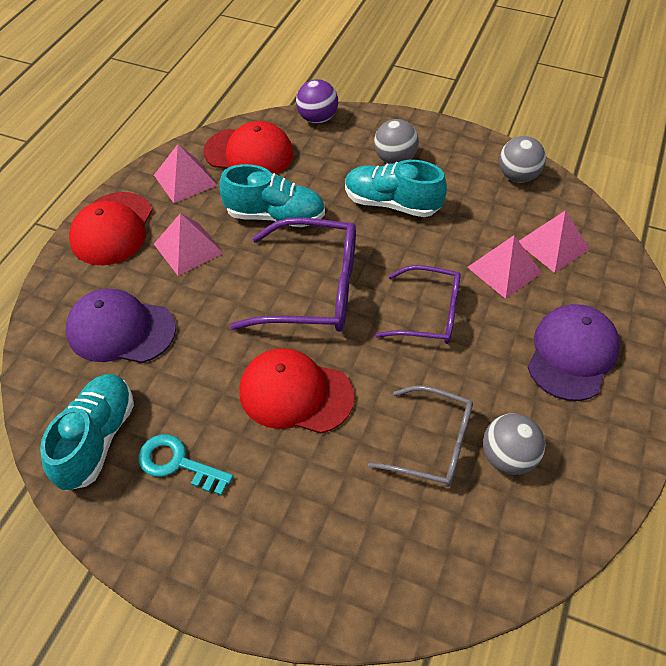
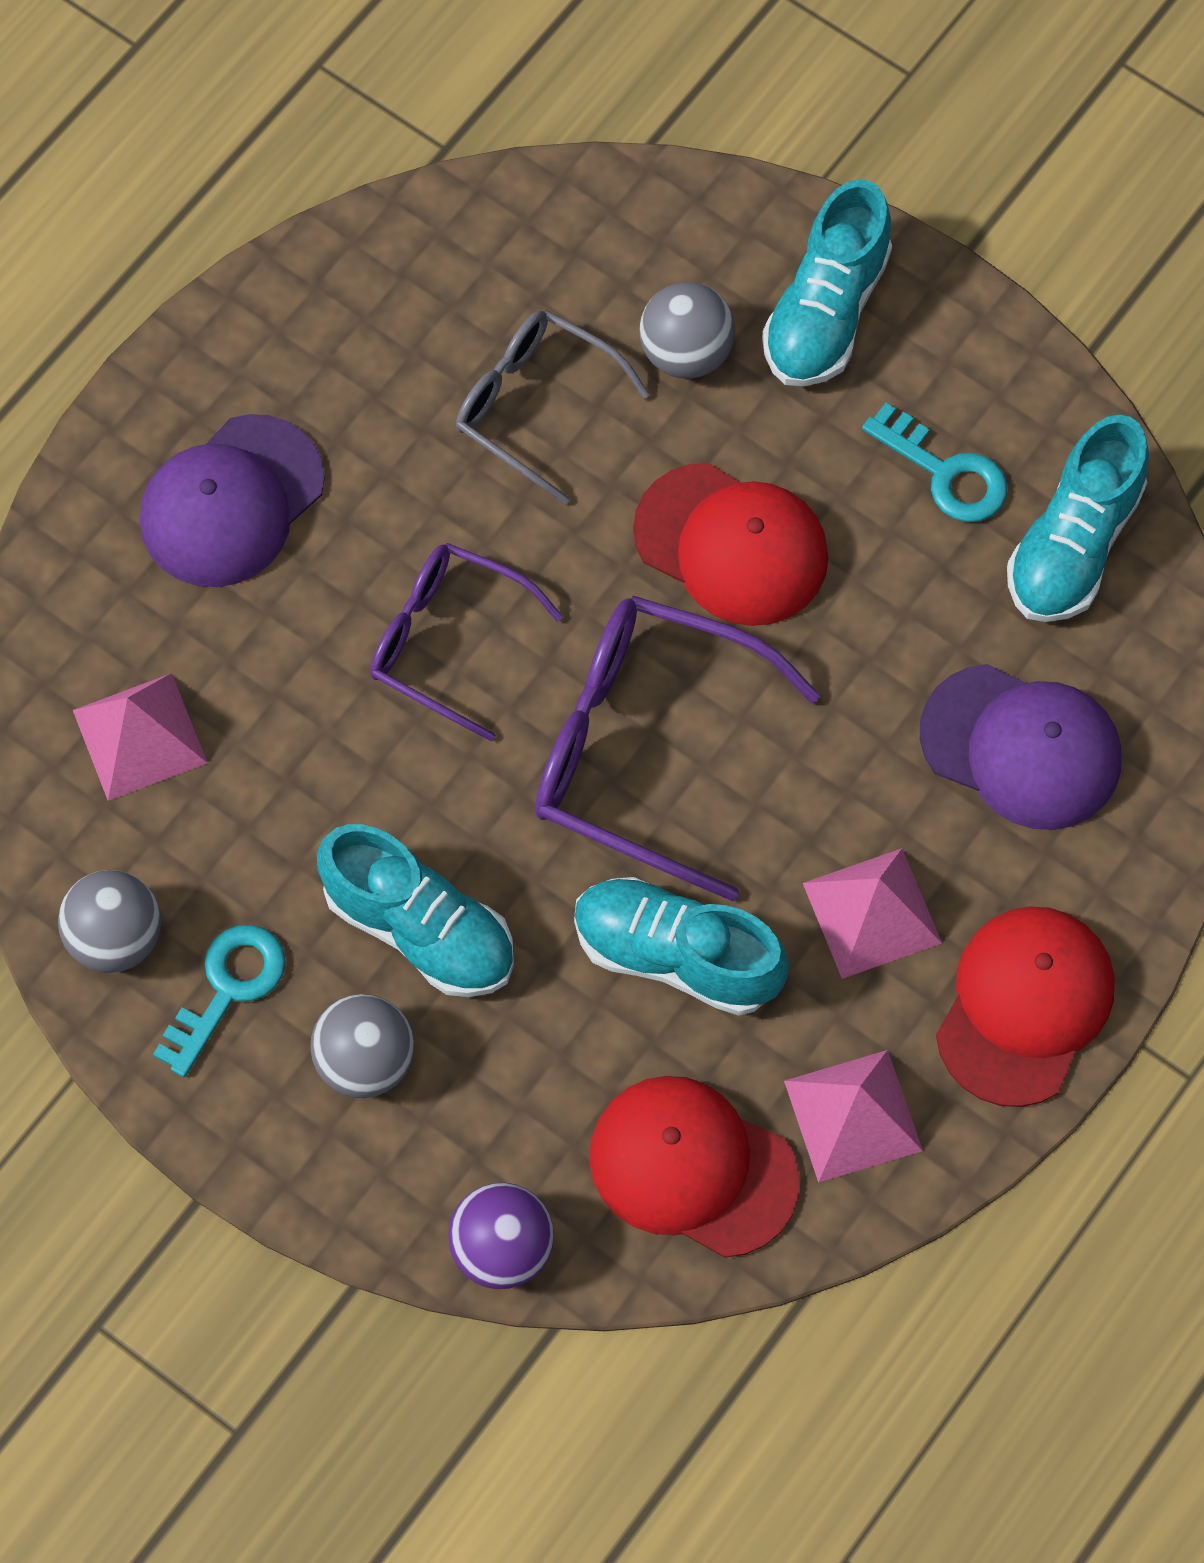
camera: 165 degrees left, 15 degrees up
(271, 551) = (826, 312): none -> turquoise shoe
(462, 169) = (227, 989): none -> turquoise key
(504, 270) = (263, 703): pink pyramid -> none
(507, 457) = (427, 358): grey ball -> grey ball (686, 353)

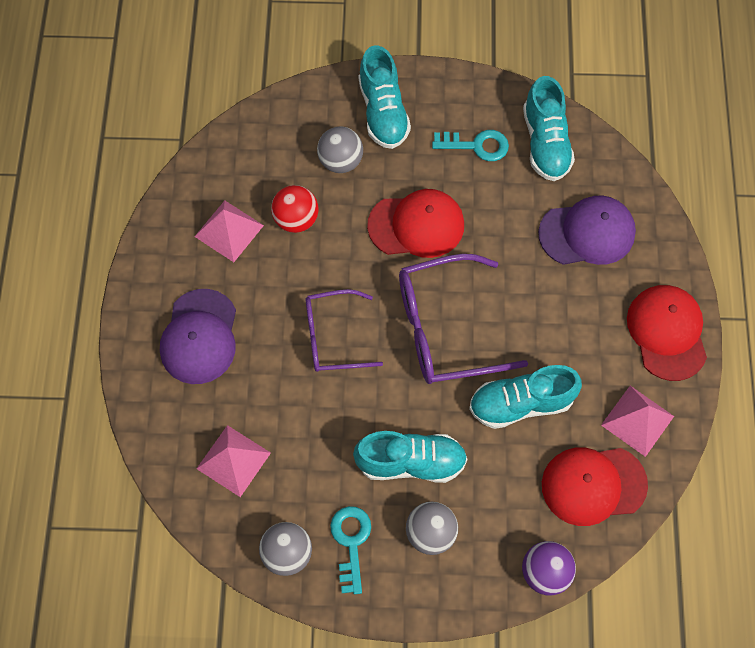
camera: 35 degrees left, 0 degrees up
(535, 406) = (296, 219): grey glasses -> red ball
(872, 913) = (582, 335): pink pyramid -> pink pyramid (229, 231)

